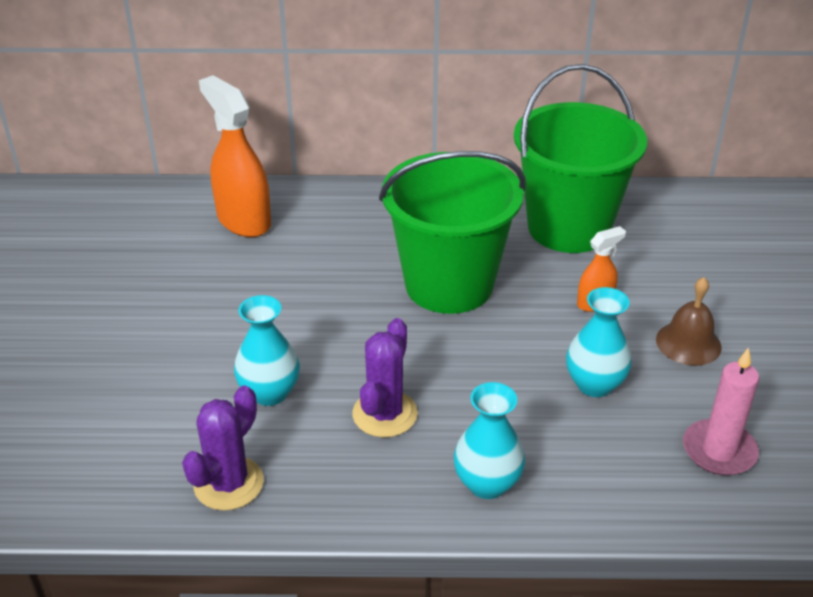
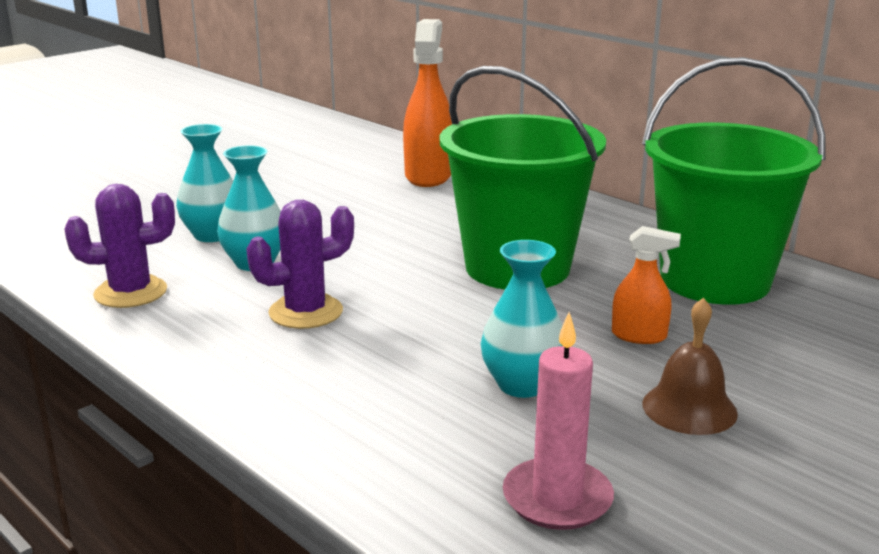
camera: 45 degrees right, 15 degrees down
(487, 483) = (292, 391): turquoise vase -> turquoise vase (212, 235)

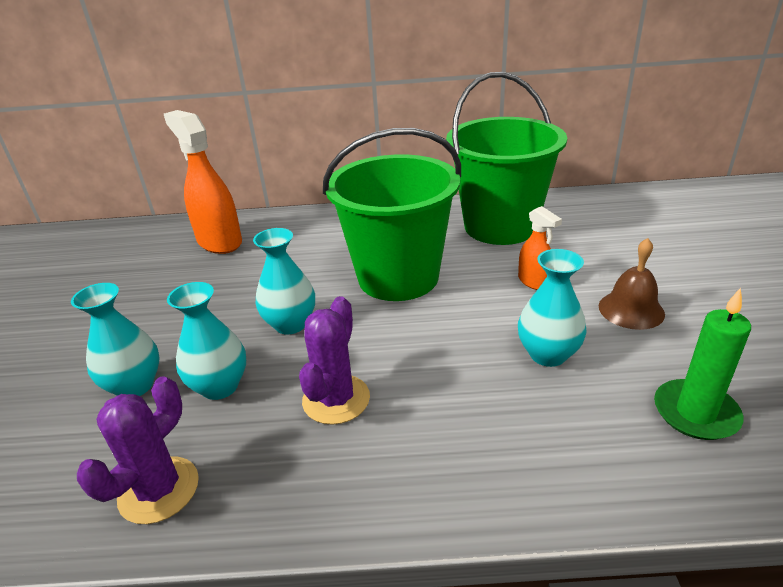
camera: 45 degrees left, 10 degrees up
(368, 254) = (290, 324): none -> turquoise vase
(557, 498) = (695, 413): pink candle -> green candle
(639, 336) = (534, 282): orange spray bottle -> orange spray bottle turned 90 degrees clockwise

